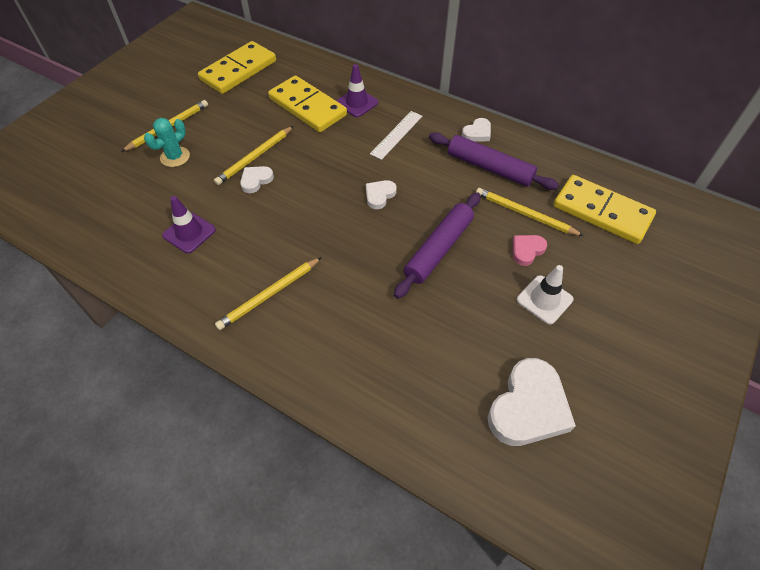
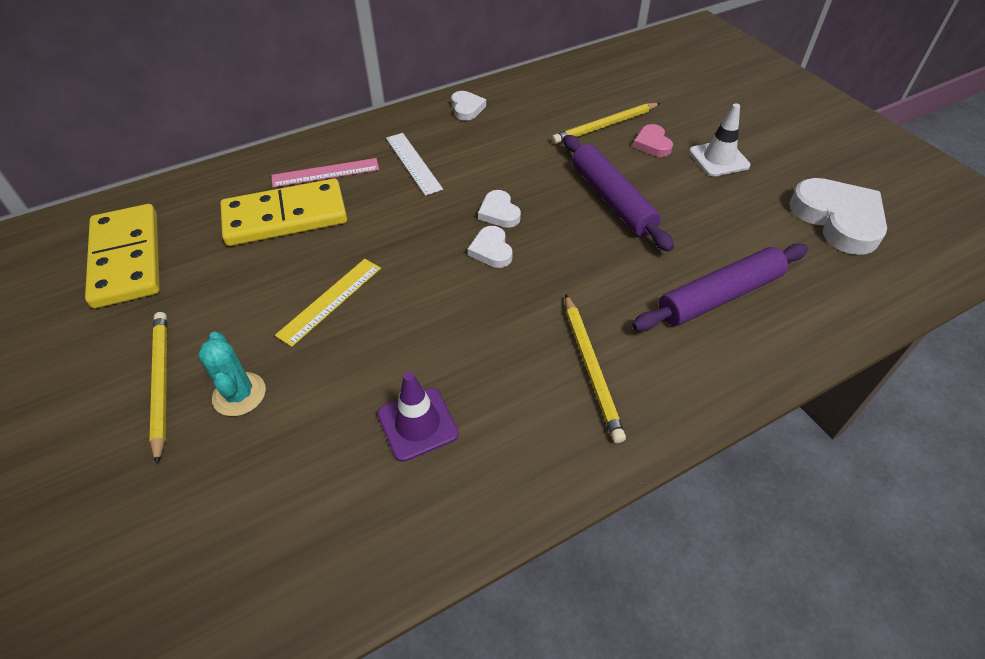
camera: 60 degrees left, 5 degrees down
(255, 157) = (330, 301): yellow pencil -> yellow ruler
(256, 180) = (376, 315): white heart -> white heart (491, 250)
(357, 103) = (325, 173): purple traffic cone -> pink ruler
(489, 168) = (524, 121): purple rolling pin -> purple rolling pin (719, 296)
(602, 212) = (635, 83): yellow domino -> none

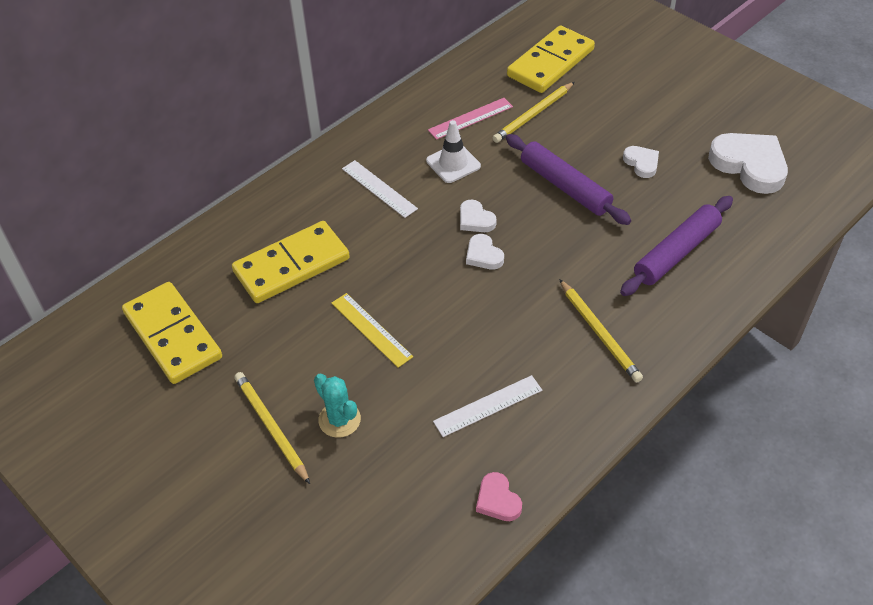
camera: 15 degrees left, 0 degrees up
(325, 173) = (304, 215): pink ruler -> pink ruler (470, 118)
(330, 301) = (371, 329): yellow ruler -> yellow ruler turned 60 degrees counterclockwise
(417, 424) = (488, 406): purple traffic cone -> white ruler
(467, 108) = (401, 122): white heart -> white heart (641, 163)
(642, 84) = (550, 63): none -> yellow domino
(652, 144) = (580, 125): pink heart -> pink heart (497, 500)
(719, 159) = (640, 128): white traffic cone -> white traffic cone (453, 163)

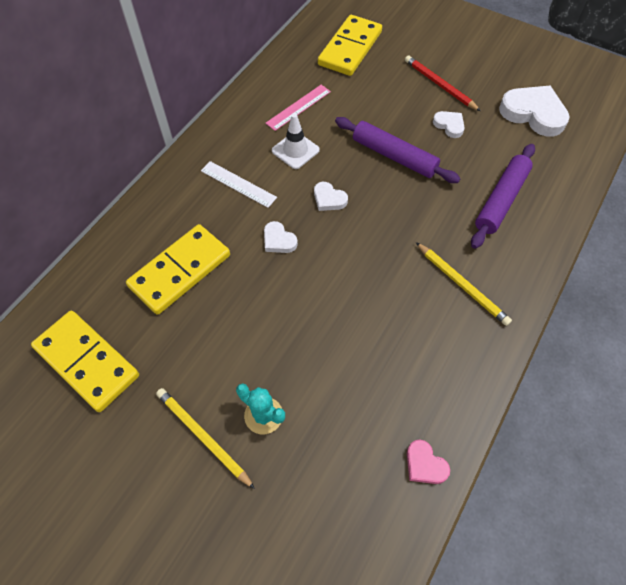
camera: 15 degrees left, 10 degrees up
(371, 329) = (268, 320): yellow ruler -> none
(483, 255) = (345, 231): white heart -> white heart (278, 240)
(488, 406) = (390, 374): white ruler -> none
(533, 115) = (349, 96): yellow pencil -> none
(645, 118) = (439, 85): none -> red pencil

